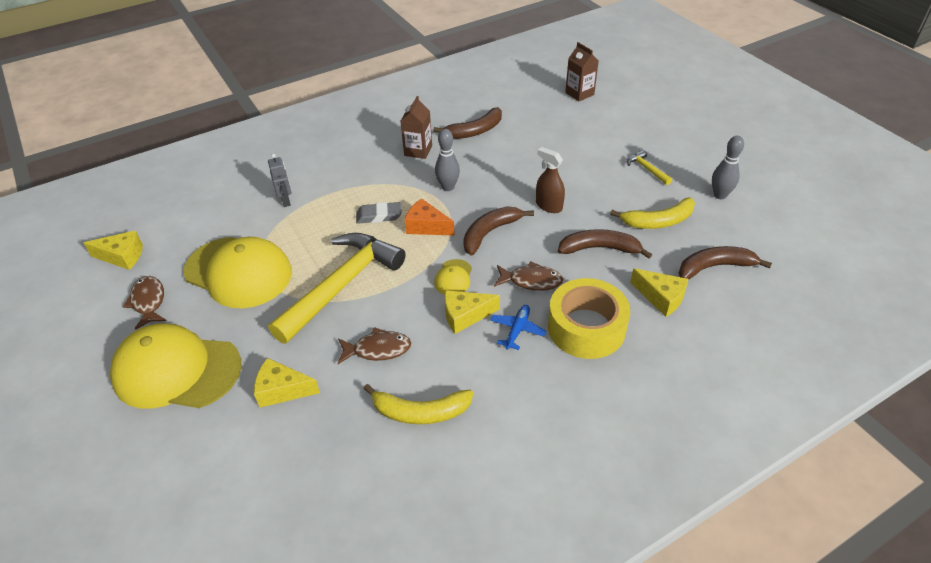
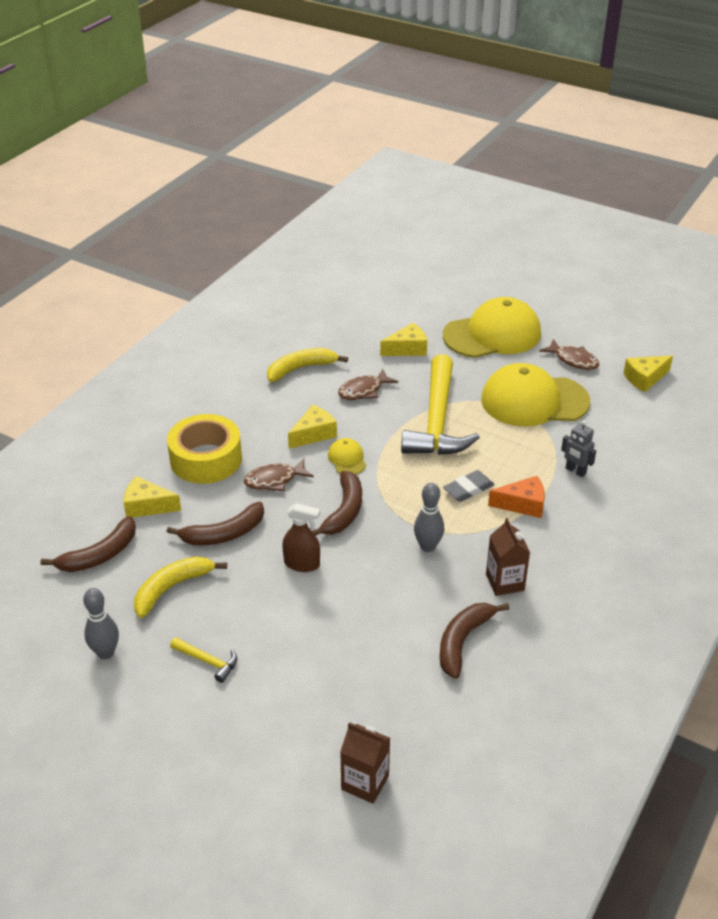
camera: 150 degrees right, 5 degrees down
(426, 226) = (412, 495): orange cheese -> orange cheese (522, 504)
(517, 330) = (263, 438): blue plane -> none

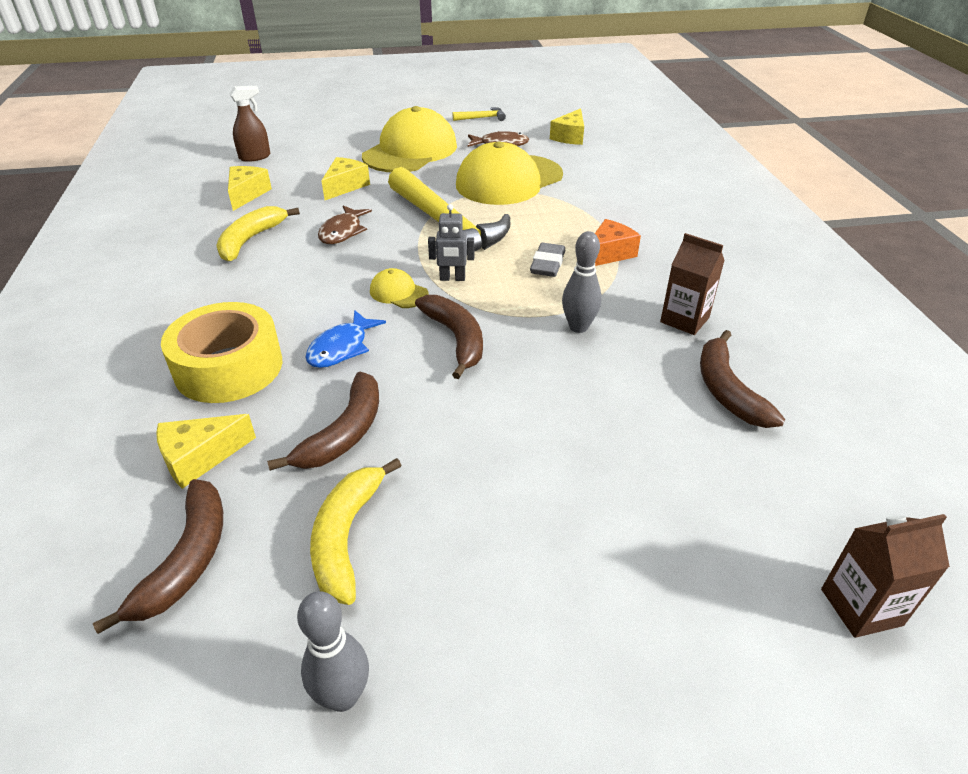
camera: 40 degrees left, 0 degrees up
(208, 661) = (504, 598): yellow hammer -> yellow hammer (482, 118)
(274, 480) = (341, 348): brown fish -> blue fish
(302, 564) = (476, 412): brown spray bottle -> brown spray bottle (255, 157)
(314, 434) = (335, 287): yellow cheese -> yellow cheese (247, 194)
(575, 471) = (612, 212): grey robot -> grey robot (452, 278)

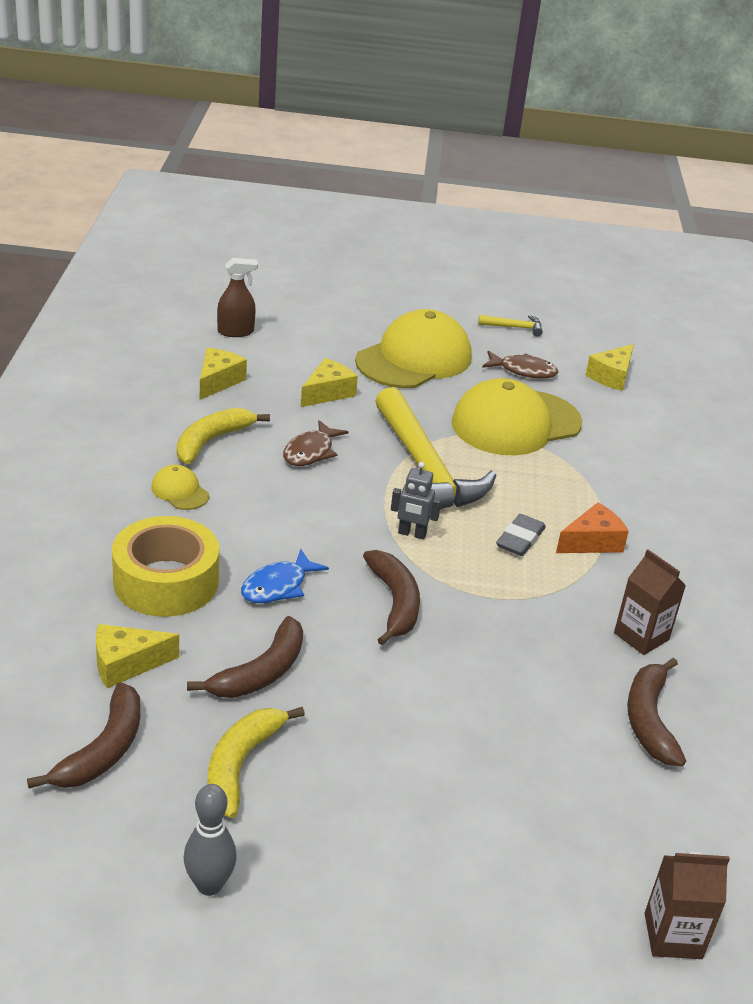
camera: 10 degrees right, 5 degrees down
(398, 293) = (351, 538): yellow cap -> yellow cap (180, 491)
(578, 327) = (525, 618): grey bowling pin -> none

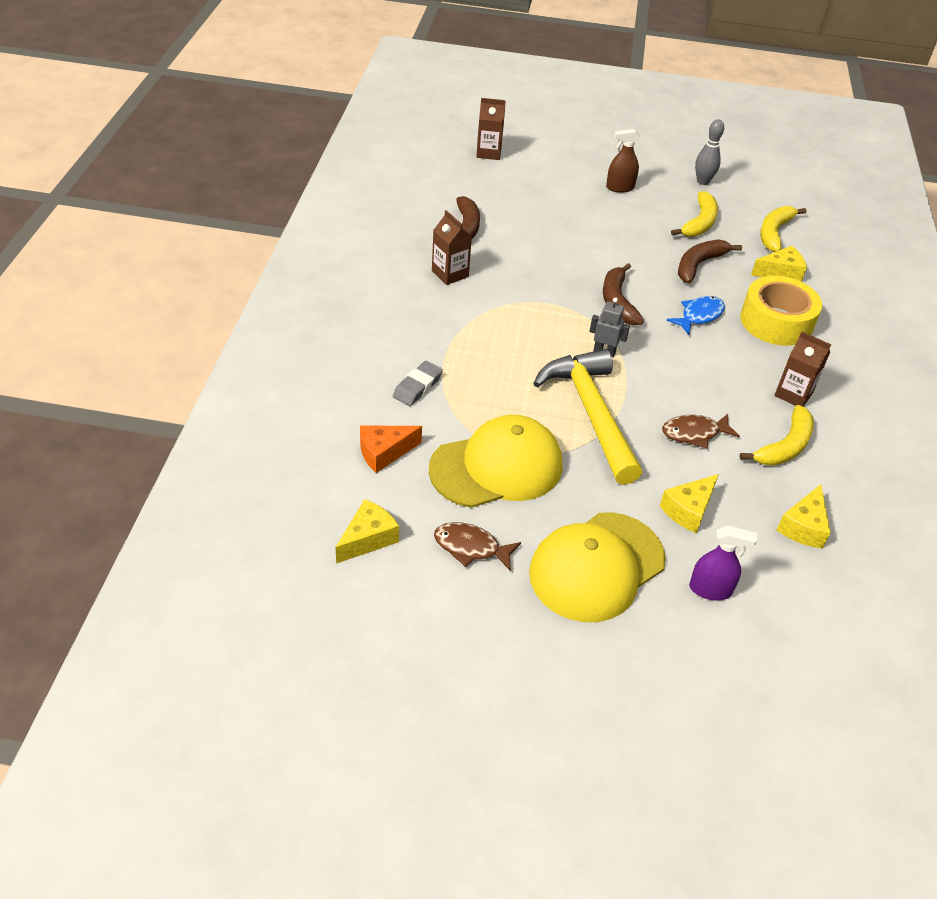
camera: 175 degrees left, 10 degrees up
(103, 750) = (774, 233): brown banana -> yellow banana
(180, 491) = (793, 394): yellow cap -> brown carton
(235, 332) = (810, 615): brown spray bottle -> brown spray bottle (620, 187)
(310, 452) = (694, 433): brown fish -> brown fish turned 135 degrees counterclockwise
(317, 345) = (710, 589): none -> purple spray bottle
(514, 327) = (463, 633): yellow hammer -> none
(520, 539) = (519, 345): grey eraser -> grey eraser (417, 387)
(592, 542) = (461, 341): orange cheese -> orange cheese (384, 452)

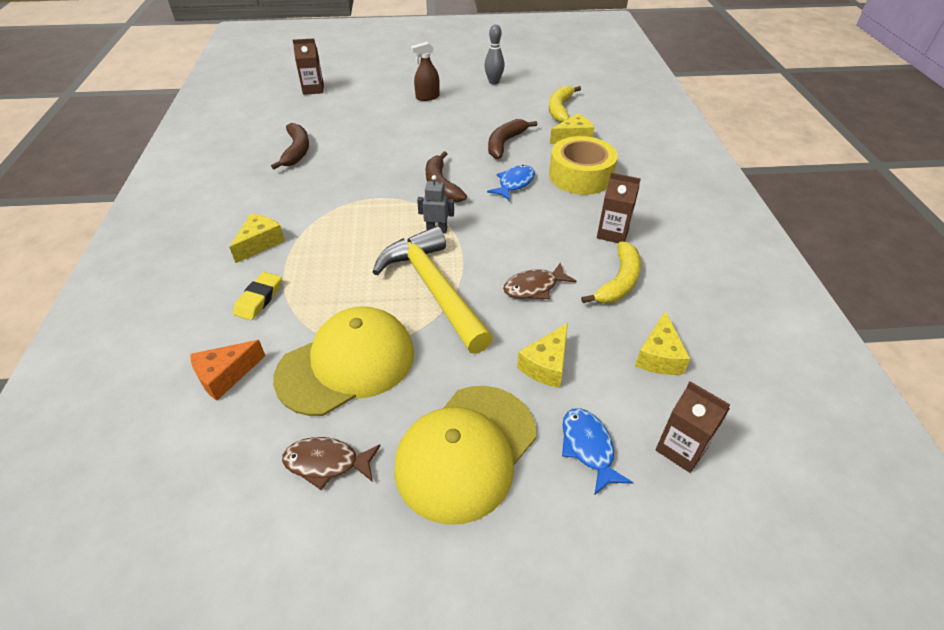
camera: 10 degrees left, 0 degrees up
(368, 538) = (208, 481): yellow cheese -> yellow cheese (260, 243)
(417, 387) = (259, 299): grey eraser -> yellow eraser
(450, 274) = (285, 189): brown carton -> brown carton (681, 449)
(699, 223) = (498, 112): yellow banana -> none
(710, 589) = (588, 447): purple spray bottle -> blue fish

